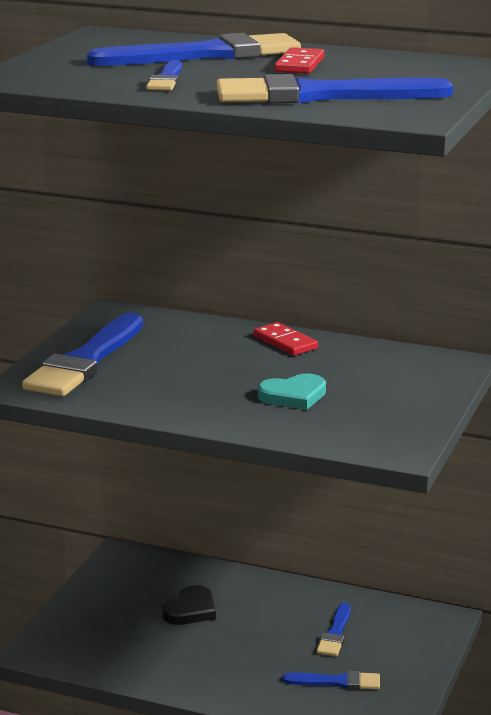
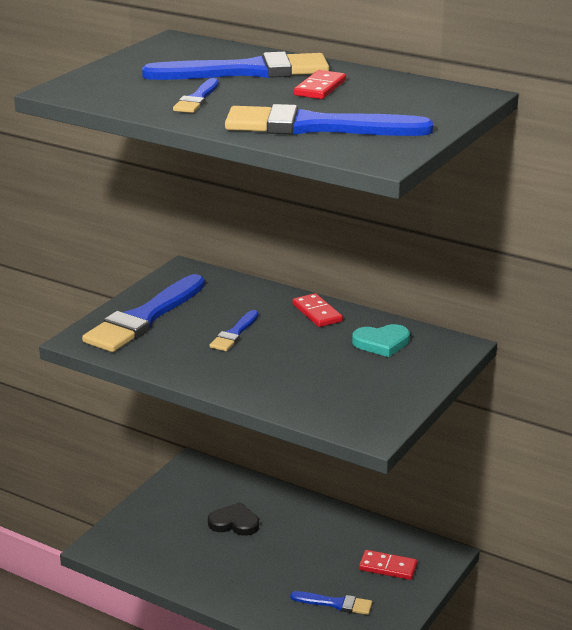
camera: 10 degrees right, 5 degrees up
(191, 610) = (234, 523): black heart -> black heart turned 120 degrees counterclockwise
(293, 396) = (303, 368): turquoise heart -> turquoise heart (381, 343)
(335, 634) = (347, 558): blue brush -> blue brush (234, 334)
(384, 638) = (388, 567): none -> red domino

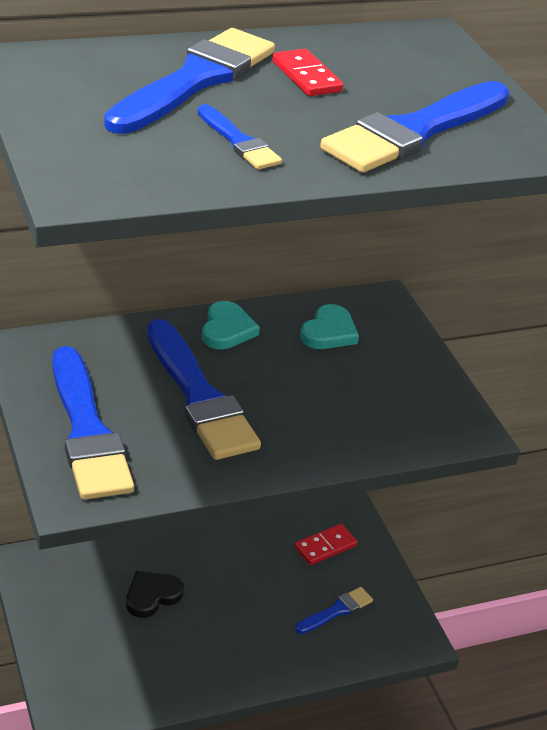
camera: 55 degrees left, 10 degrees up
(234, 334) = (199, 397): blue brush -> blue brush, size x2.06
(317, 313) = (227, 329): red domino -> turquoise heart

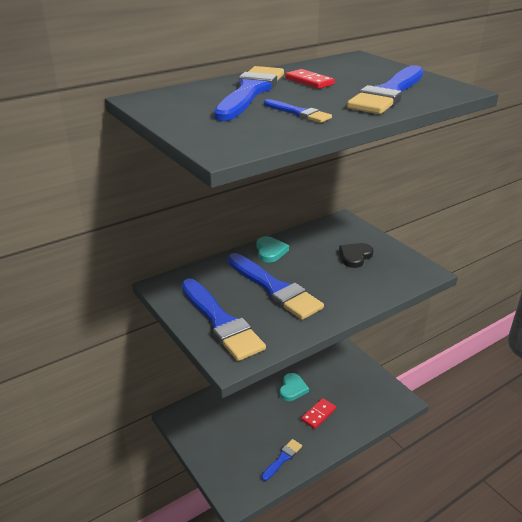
camera: 10 degrees left, 5 degrees down
(152, 596) = (253, 416): black heart -> black heart (355, 256)
(325, 547) = (333, 365): red domino -> red domino (318, 414)
(329, 332) = (324, 240): turquoise heart -> turquoise heart (292, 389)
(336, 610) = (355, 397): blue brush -> blue brush (282, 458)

